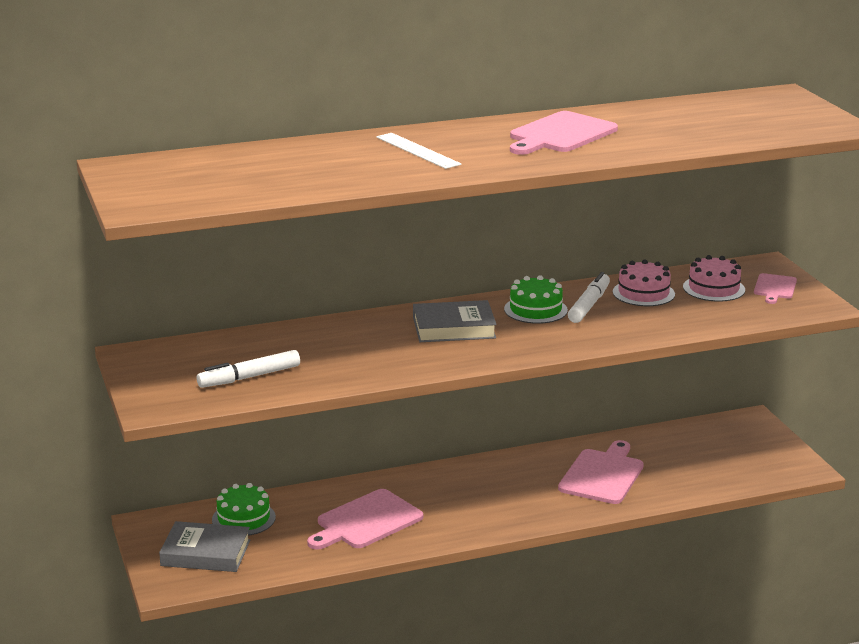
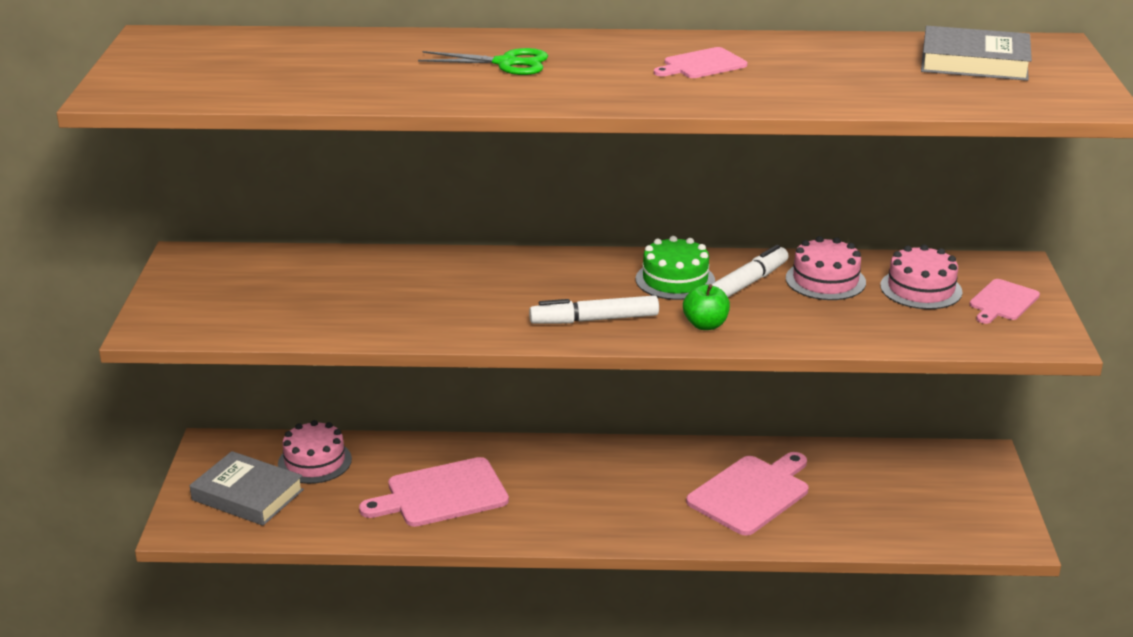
camera: 20 degrees right, 5 degrees up
(243, 518) = (315, 461): green cake -> pink cake
(249, 377) = (282, 308): white marker -> white marker (594, 320)
(417, 151) = (506, 63): white ruler -> green scissors
(454, 328) = (560, 287): grey book -> grey book (974, 62)
(560, 134) = (702, 65): pink cutting board -> pink cutting board, size x0.57
(582, 336) = (705, 325): none -> green apple

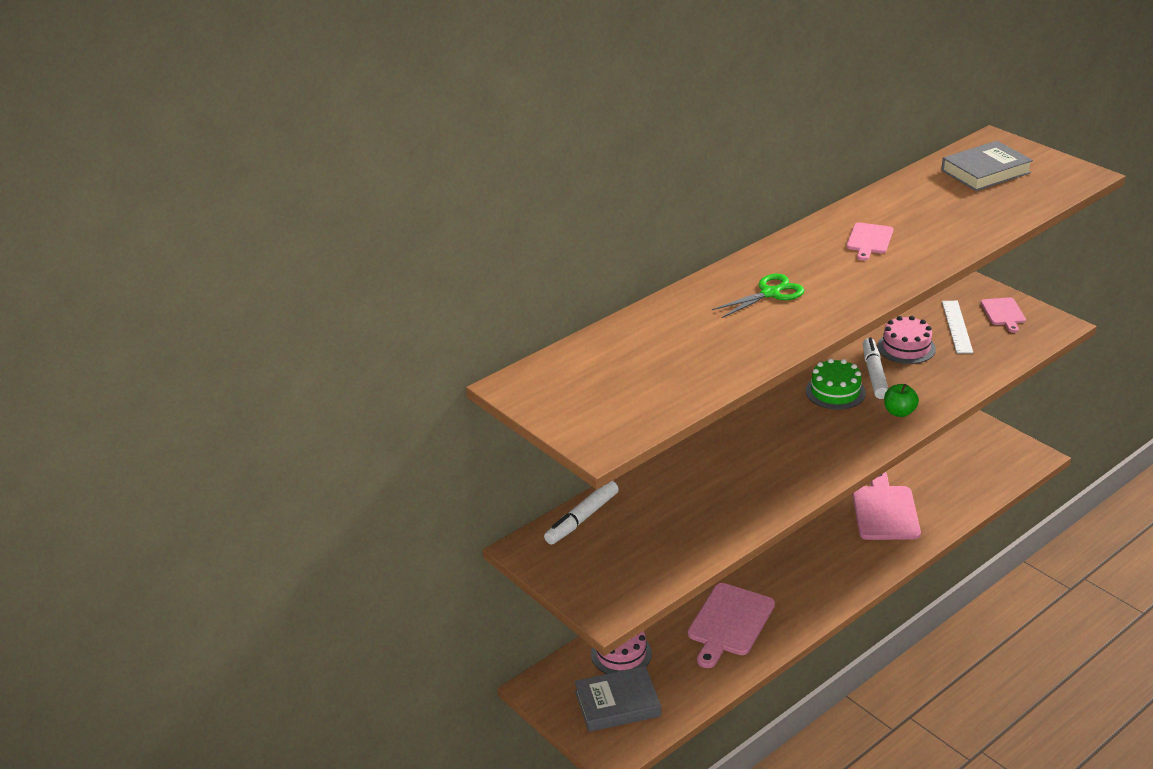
camera: 40 degrees left, 5 degrees up
(594, 320) = (841, 444): white marker -> white marker (582, 519)
(921, 289) = (957, 326): pink cake -> white ruler

